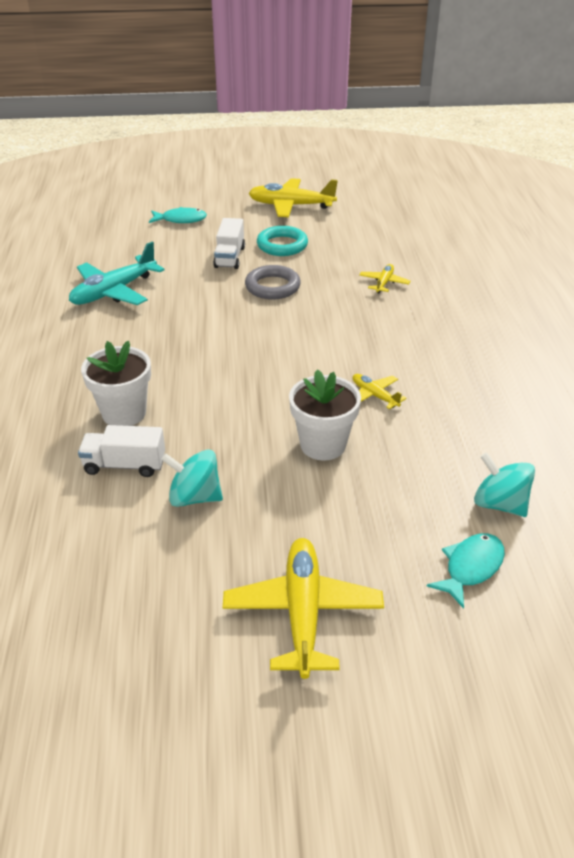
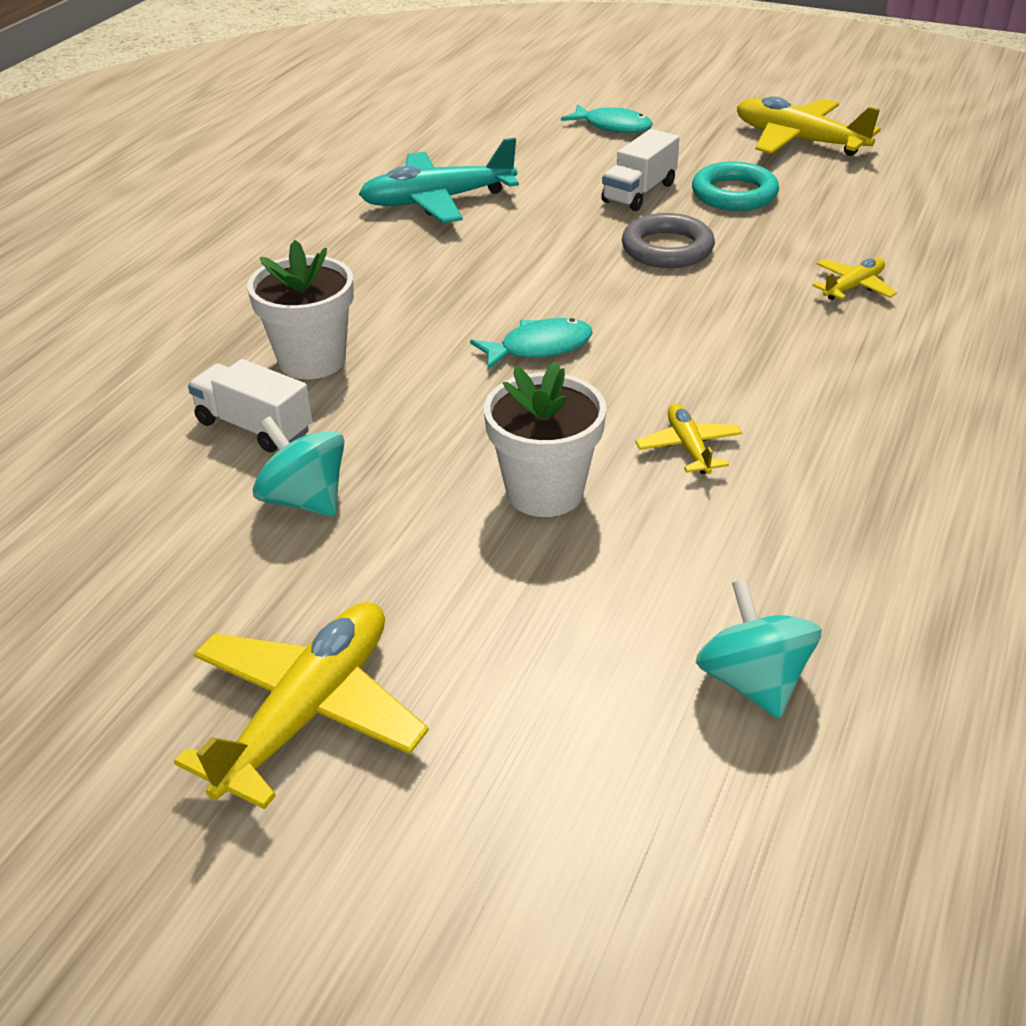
camera: 30 degrees right, 0 degrees up
(471, 567) = (615, 758): turquoise fish -> turquoise fish (539, 348)

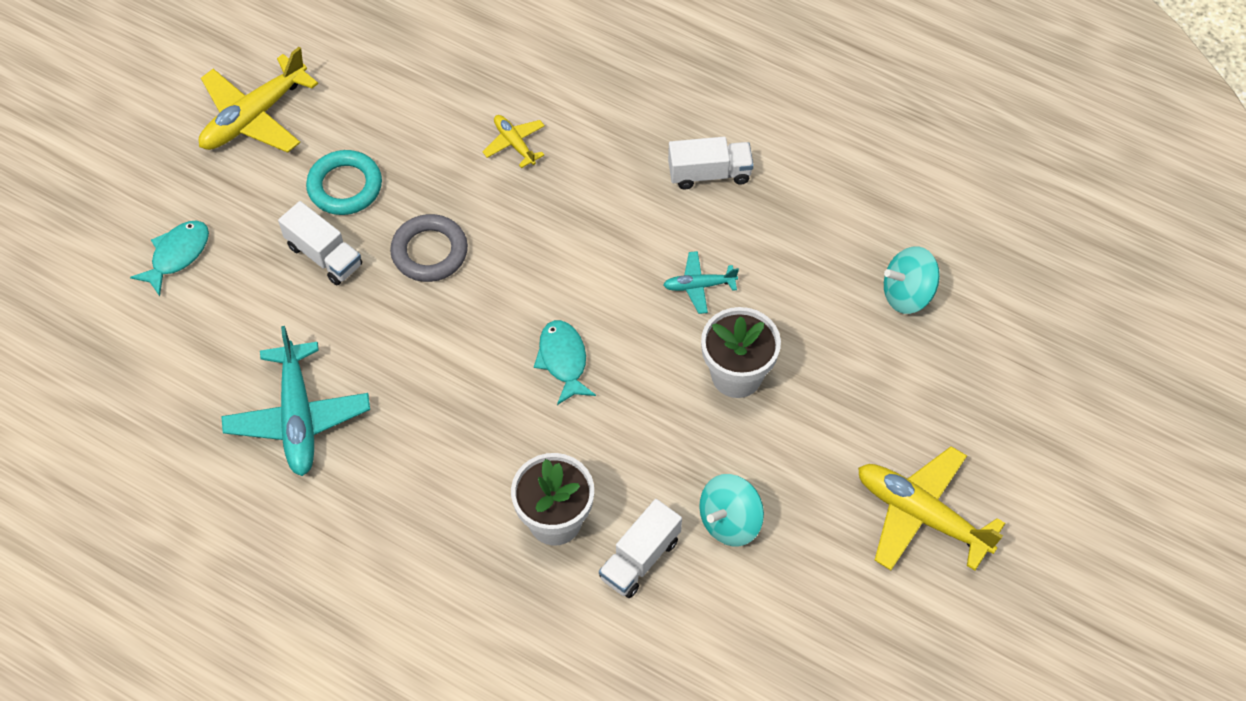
camera: 85 degrees left, 20 degrees up
(688, 447) = (699, 286): yellow plane -> turquoise plane
(893, 444) = (709, 173): none -> white truck

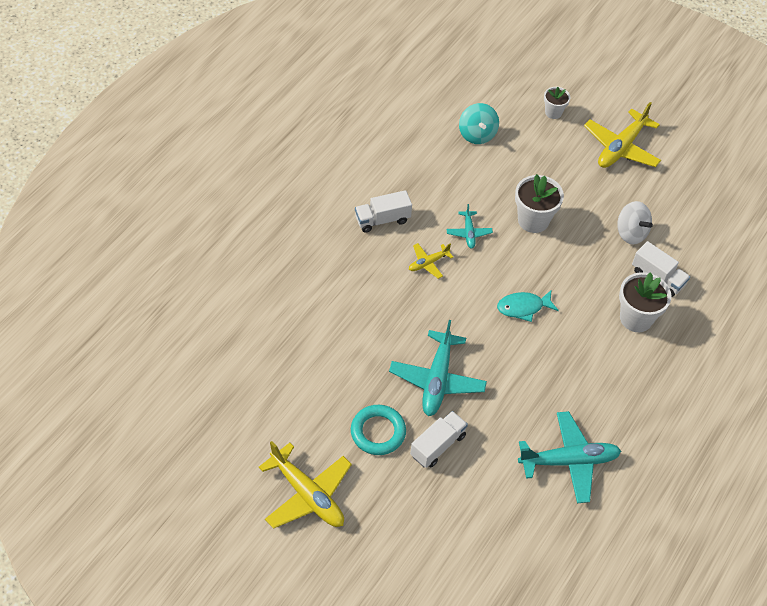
camera: 90 degrees left, 5 degrees down
(177, 255) = (433, 545): turquoise fish -> none
(429, 252) = (437, 380): grey ring -> turquoise plane
(514, 144) = (348, 326): yellow plane -> yellow plane (428, 263)
(709, 173) = (382, 220): white truck -> white truck turned 105 degrees counterclockwise
(730, 521) = (631, 233): turquoise spinning top -> white spinning top
(983, 408) = (553, 112): none -> white flower pot

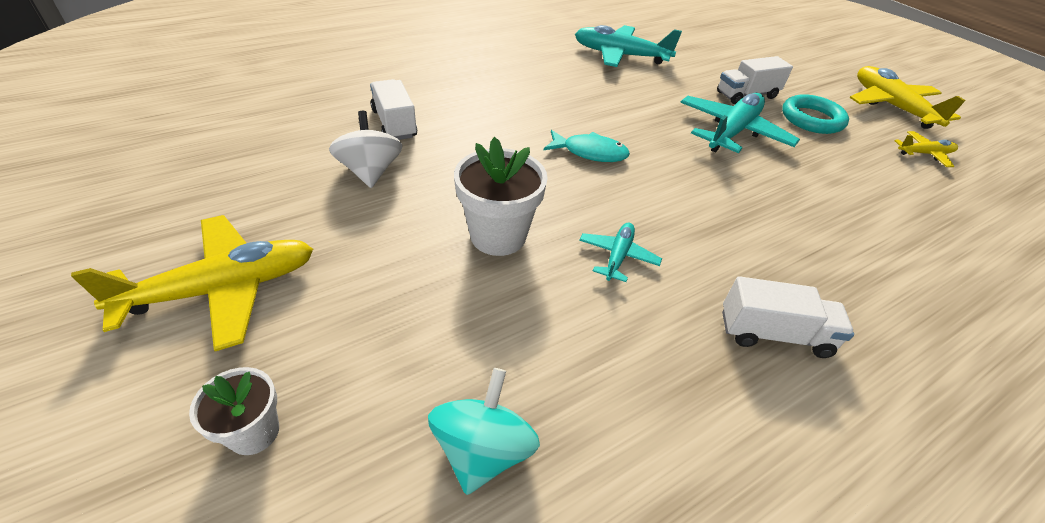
camera: 155 degrees left, 10 degrees down
(428, 263) = (705, 240): yellow plane -> yellow plane (924, 154)
(636, 318) = (462, 105): white flower pot -> none

